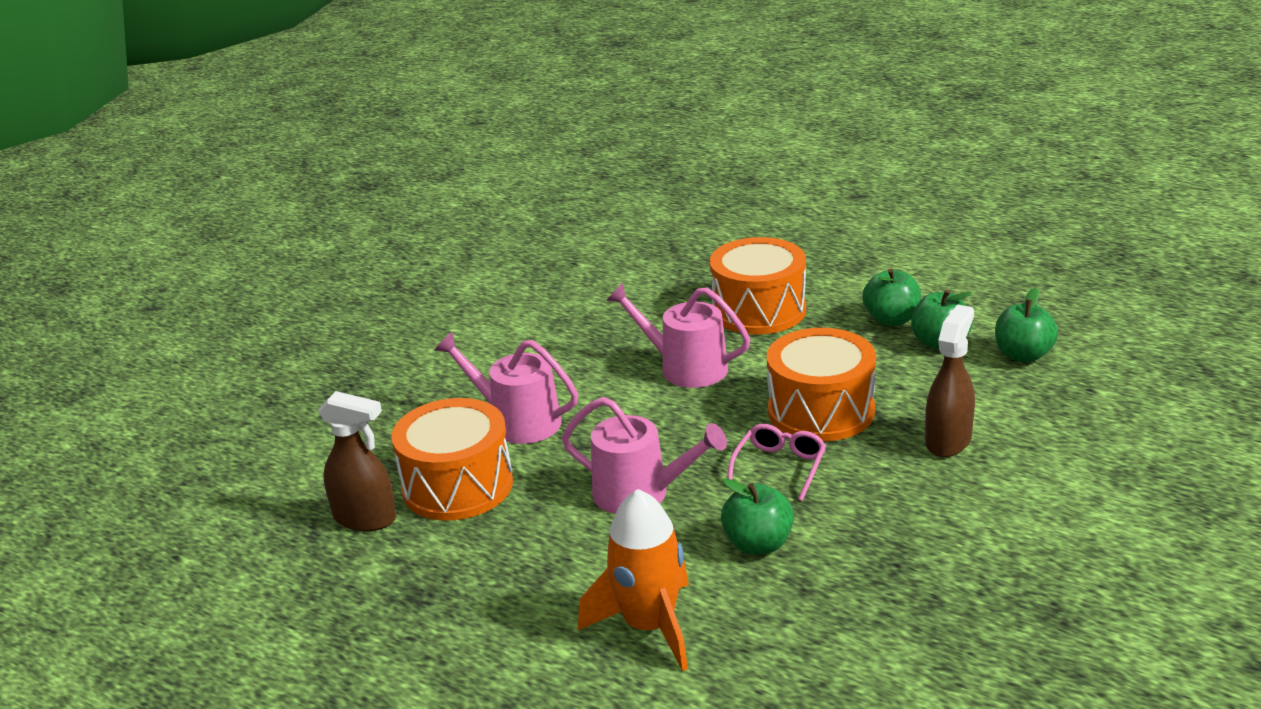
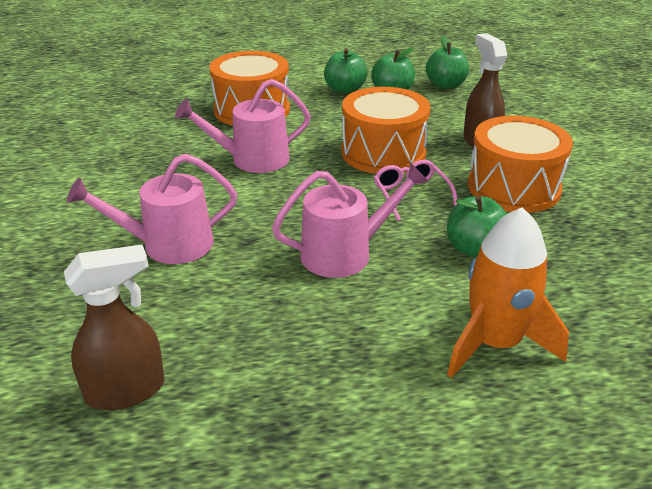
camera: 45 degrees left, 5 degrees up
(457, 486) = (183, 317): orange drum -> orange drum (513, 187)

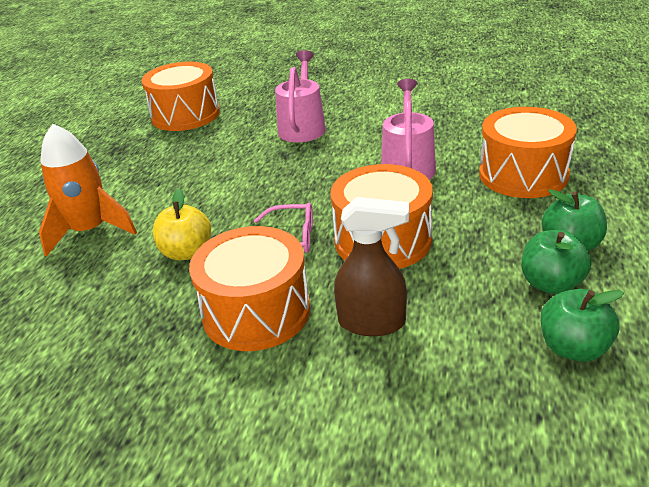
camera: 115 degrees right, 0 degrees up
(126, 390) = (185, 115): brown spray bottle -> orange drum
(344, 253) = (235, 190): pink watering can -> none
(474, 249) = (186, 252): green apple -> yellow apple

